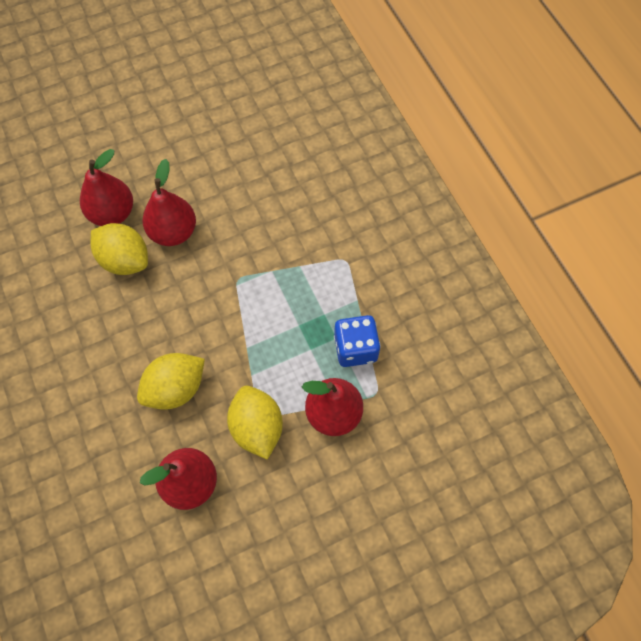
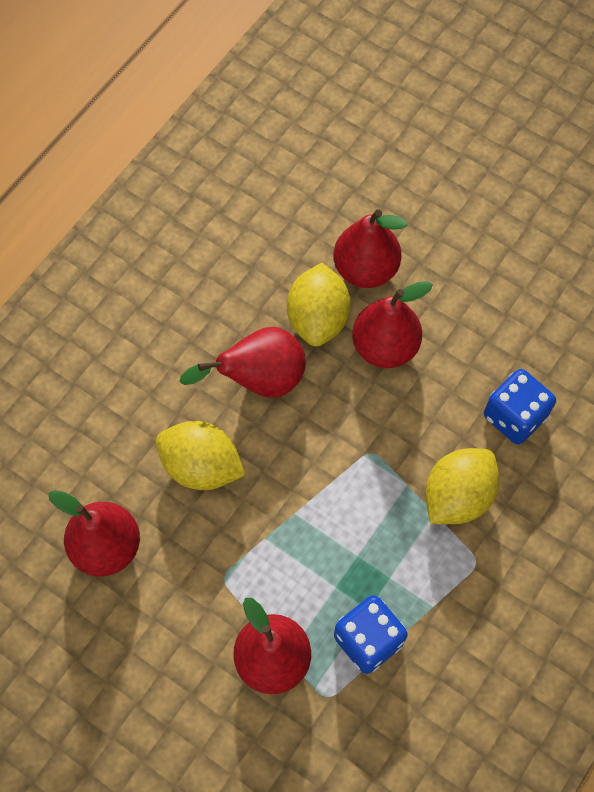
camera: 60 degrees right, 0 degrees up
(141, 319) = (259, 380): none -> red pear
(257, 427) = (207, 581): yellow lemon -> yellow lemon (457, 496)
(269, 187) = (514, 416): none -> blue dice

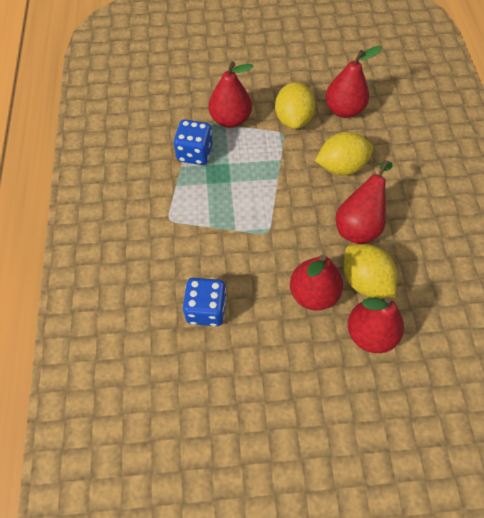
camera: 140 degrees right, 5 degrees down
(457, 496) = (204, 243): yellow lemon -> yellow lemon (293, 119)

